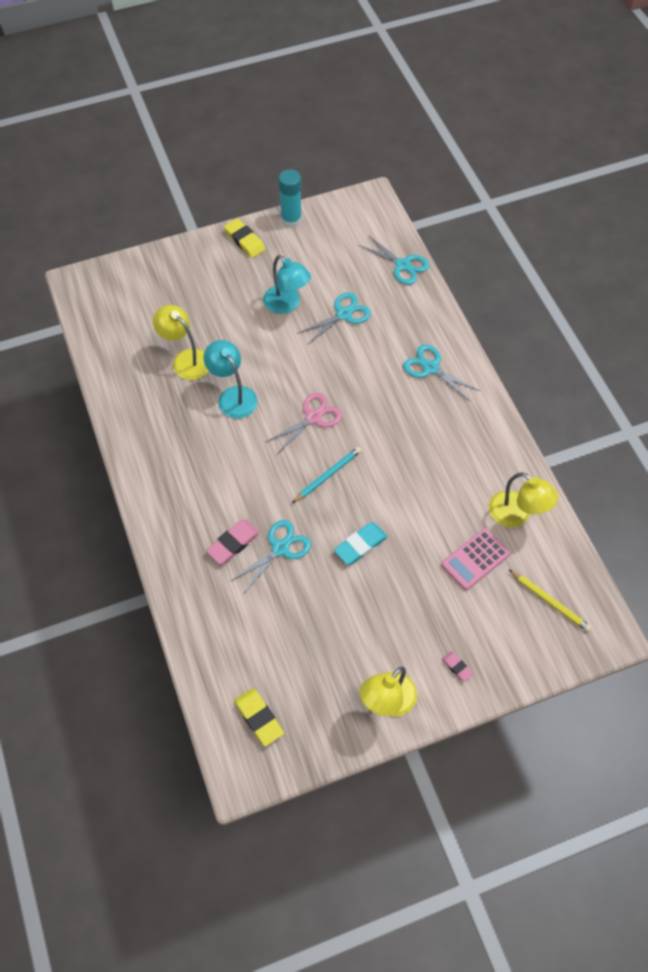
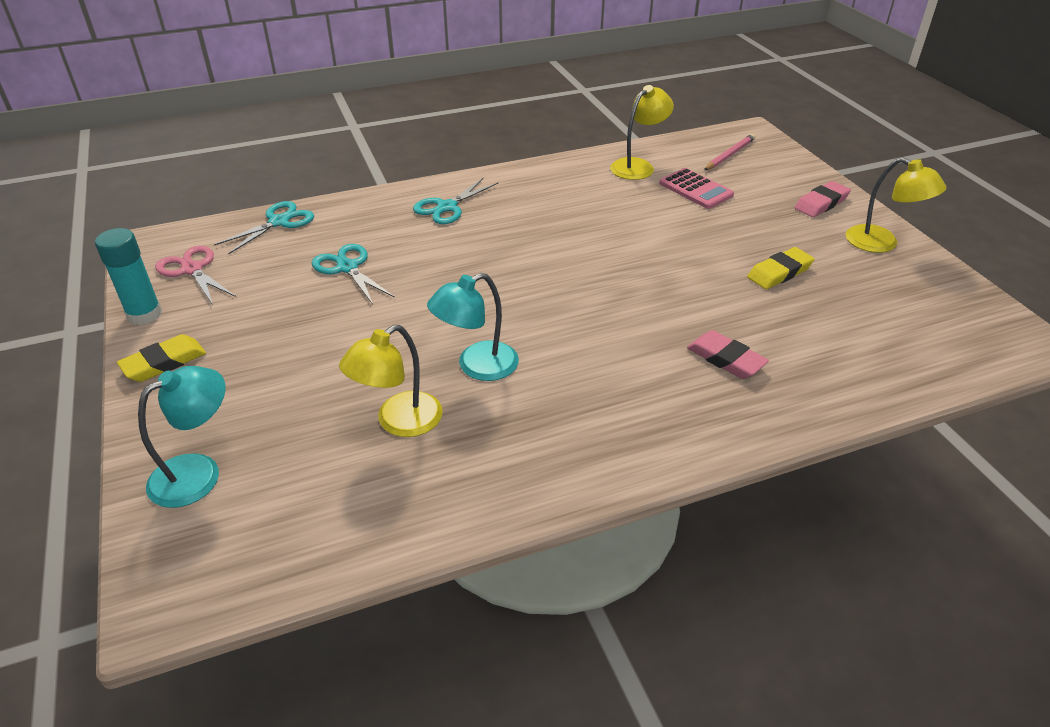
camera: 90 degrees left, 20 degrees down
(259, 718) = (955, 331): yellow eraser -> yellow eraser (779, 272)
(280, 548) = (721, 318): turquoise scissors -> none
(287, 305) = (315, 317): turquoise lamp -> turquoise lamp (198, 472)
(313, 417) = (516, 292): pink scissors -> pink scissors (192, 269)
(327, 475) = (606, 281): turquoise pencil -> none
(360, 545) = (699, 258): turquoise eraser -> none
(457, 667) = (821, 203): pink eraser -> pink eraser, size x1.77
(549, 602) = (729, 155): yellow pencil -> pink pencil

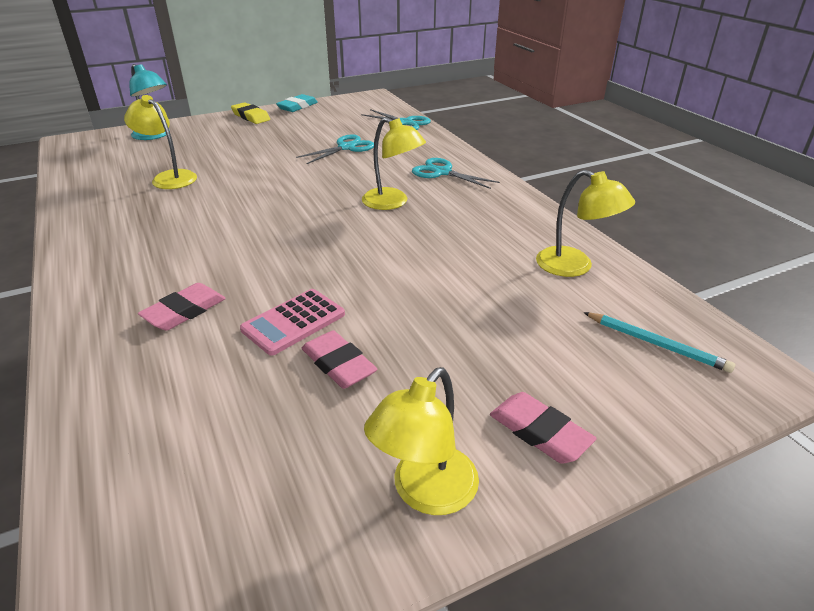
camera: 85 degrees right, 5 degrees down
(144, 314) = (297, 106): turquoise glue stick -> turquoise eraser
(192, 269) = (344, 110): pink scissors -> none
(477, 366) = (216, 197): turquoise lamp -> none
(515, 240) = (392, 203): none -> yellow lamp
(695, 189) = (532, 308): pink calculator -> pink calculator (293, 322)
(729, 155) = (656, 344): pink pencil -> turquoise pencil
(779, 272) = (338, 364): yellow eraser -> pink eraser

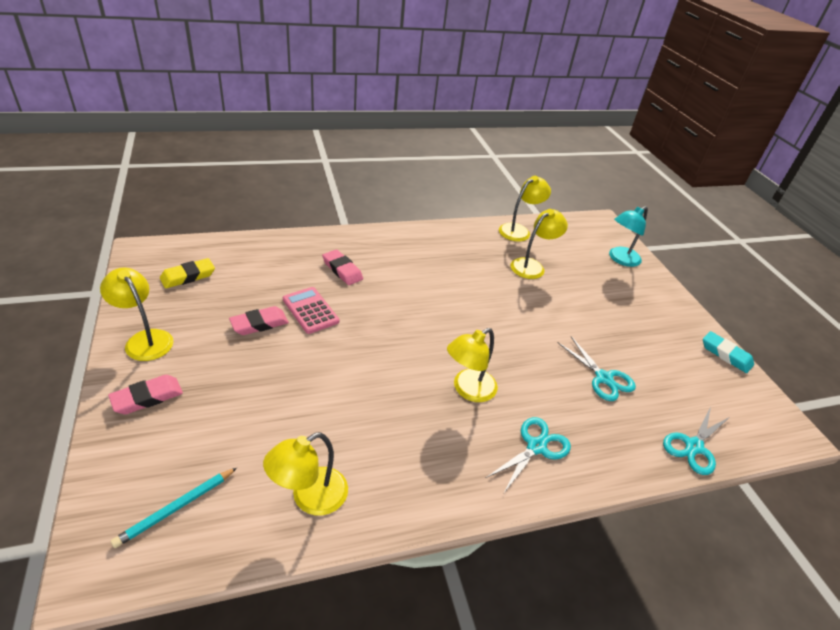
camera: 95 degrees right, 5 degrees up
(83, 186) = (519, 230): none -> yellow lamp
(251, 117) = (682, 317): yellow eraser -> yellow eraser (188, 276)

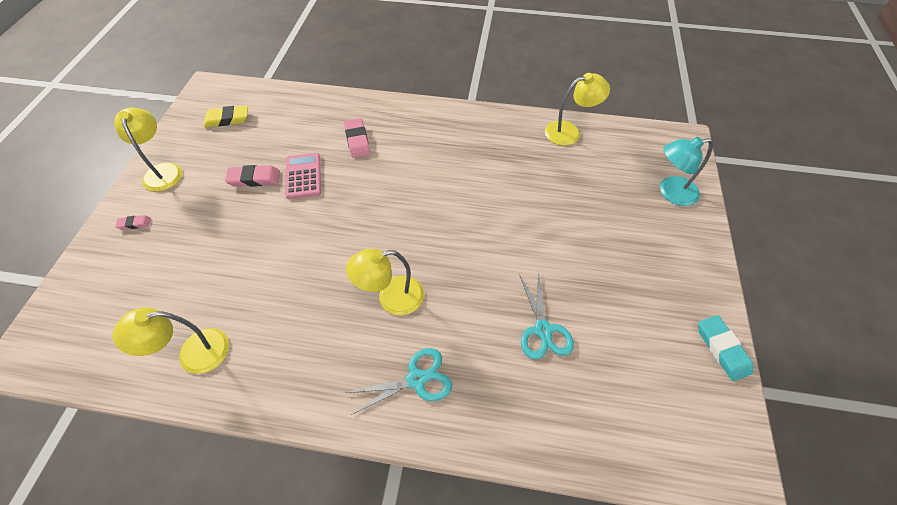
camera: 30 degrees right, 15 degrees up
(147, 397) = (134, 224): pink eraser -> pink eraser, size x0.56
(176, 508) = (99, 325): turquoise pencil -> none
(532, 266) = (555, 178): yellow lamp -> none
(694, 446) = (591, 444): turquoise scissors -> none

